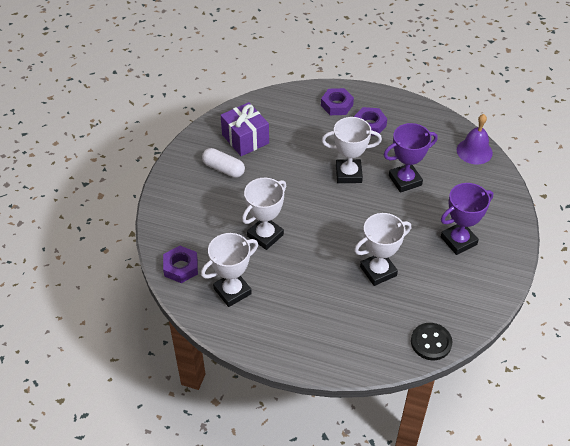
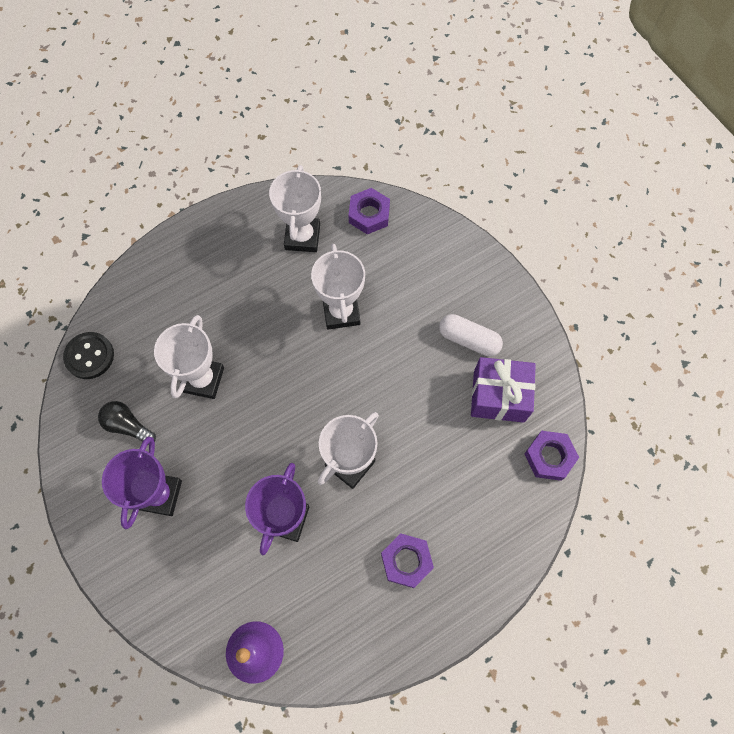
camera: 130 degrees right, 20 degrees up
(223, 169) = (469, 340): white capsule -> white capsule turned 45 degrees clockwise
(337, 105) = (473, 551): purple nut -> purple nut (549, 457)
(444, 286) = (128, 425): none -> black light bulb

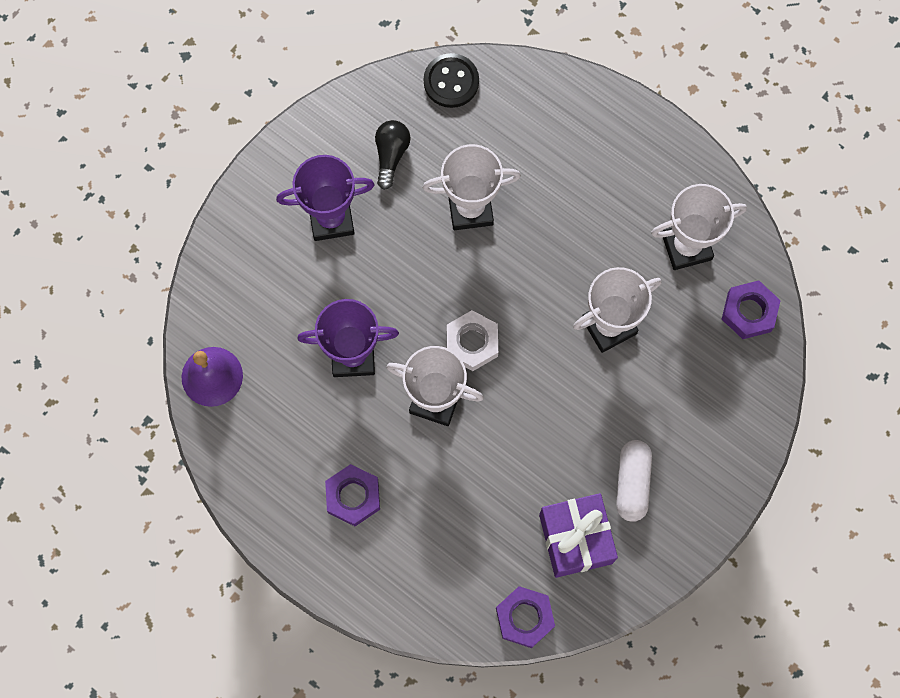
camera: 70 degrees right, 5 degrees up
(313, 418) = (472, 342): none -> white nut

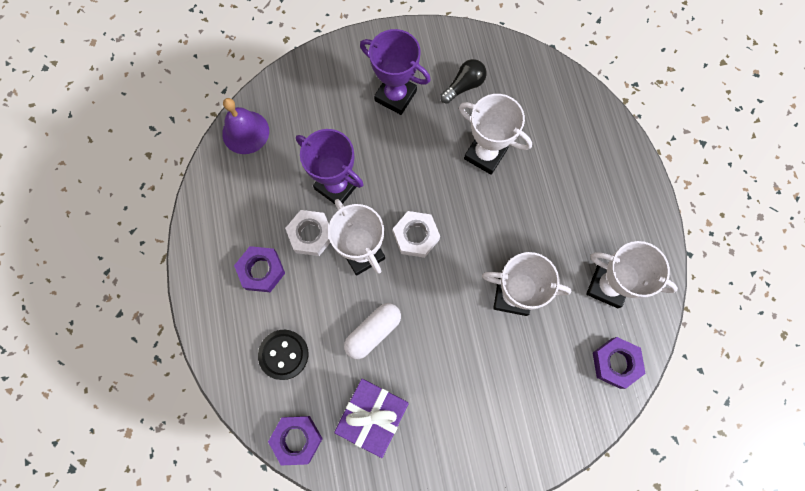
camera: 40 degrees right, 0 degrees up
(370, 423) = (311, 234): none -> white nut
(451, 81) = (538, 70): black button -> black button (283, 354)
(632, 483) = (441, 411): white capsule -> white capsule (373, 332)

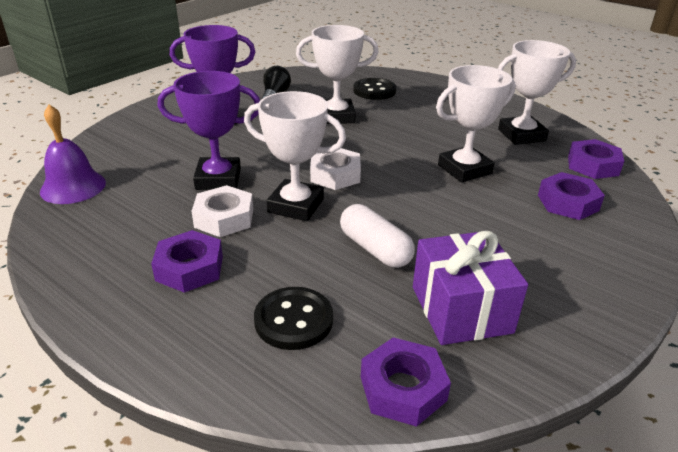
camera: 40 degrees left, 40 degrees down
(373, 332) = (375, 249): white capsule -> white capsule turned 45 degrees counterclockwise
(543, 385) = (568, 203): none -> purple nut
(555, 131) = (374, 91): none -> black button

